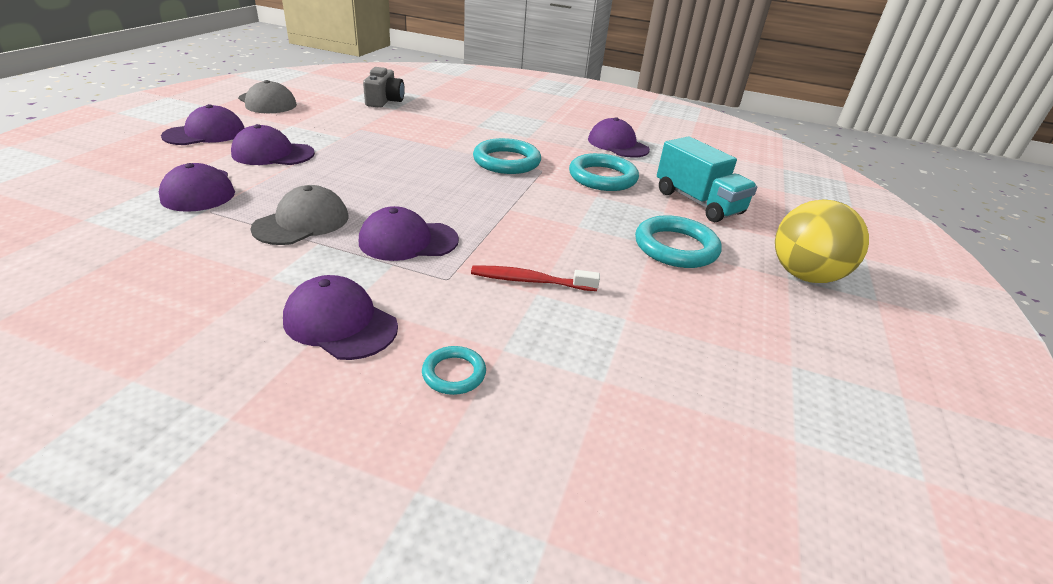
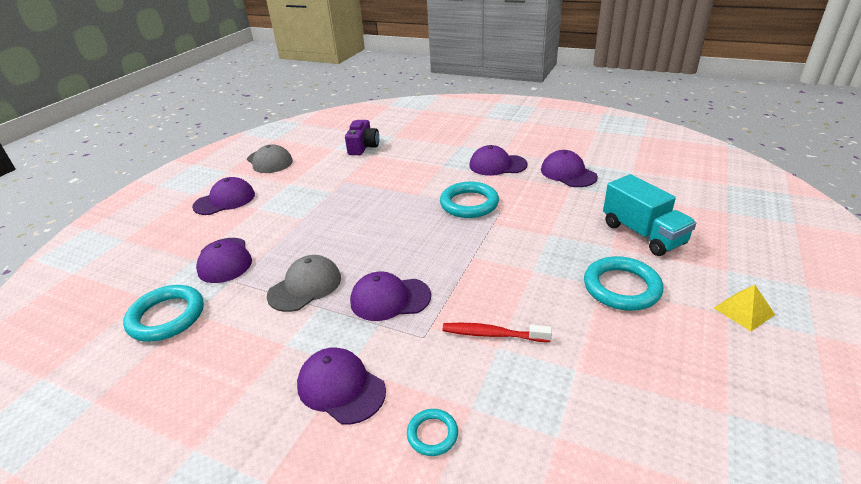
camera: 10 degrees right, 0 degrees up
(273, 154) = (278, 216): purple cap -> purple cap (497, 165)
(384, 101) = (363, 147): grey camera -> purple camera
(602, 177) = (554, 213): turquoise ring -> turquoise ring (166, 317)
(804, 275) = (743, 311): yellow ball -> yellow pyramid

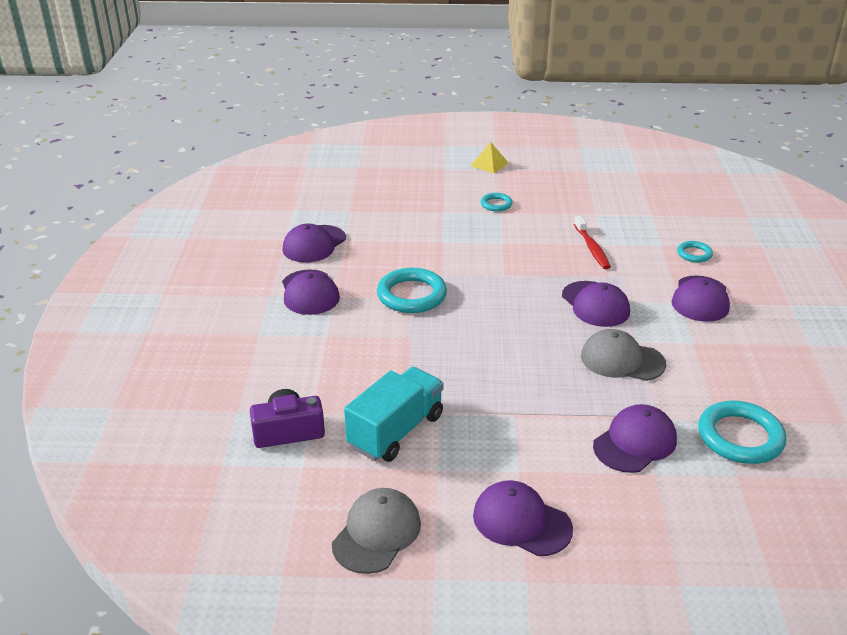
camera: 115 degrees left, 0 degrees up
(621, 287) = (496, 204): turquoise ring -> turquoise ring, size x0.53
(643, 234) = (414, 199): turquoise truck -> turquoise truck (396, 431)

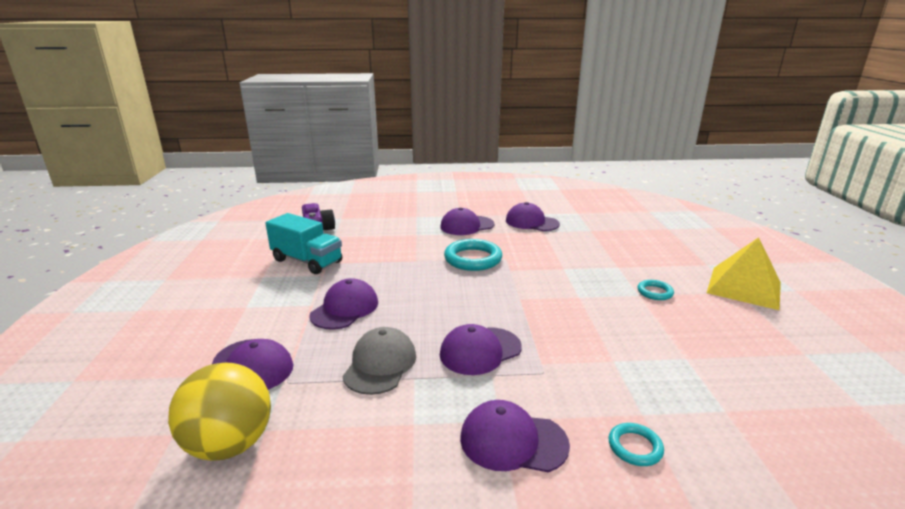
camera: 85 degrees right, 10 degrees down
(377, 533) = (215, 260): grey cap -> none
(489, 164) = (744, 287): yellow pyramid -> yellow pyramid, size x1.95
(521, 522) = (192, 308): purple cap -> purple cap (345, 309)
(592, 248) = (598, 352): red toothbrush -> none
(740, 437) = (230, 444): turquoise ring -> yellow ball

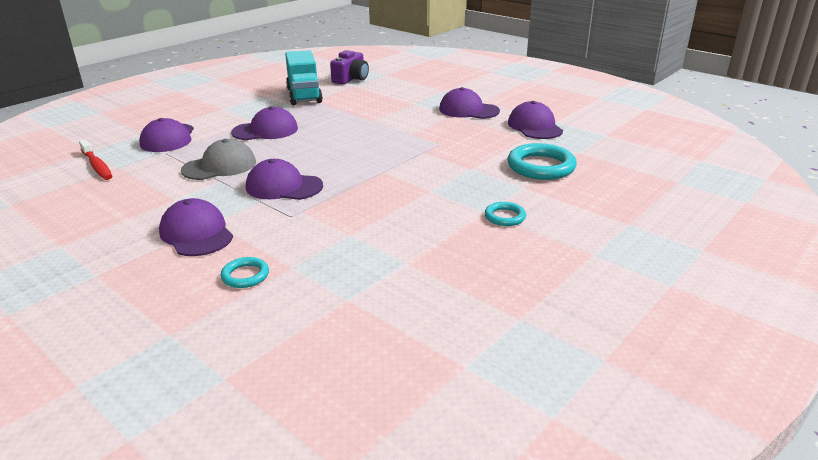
camera: 45 degrees right, 5 degrees up
(230, 444) = (97, 166): yellow ball -> red toothbrush
(473, 259) = (414, 134): turquoise ring -> turquoise ring (541, 166)
(744, 287) = (612, 255): yellow pyramid -> none

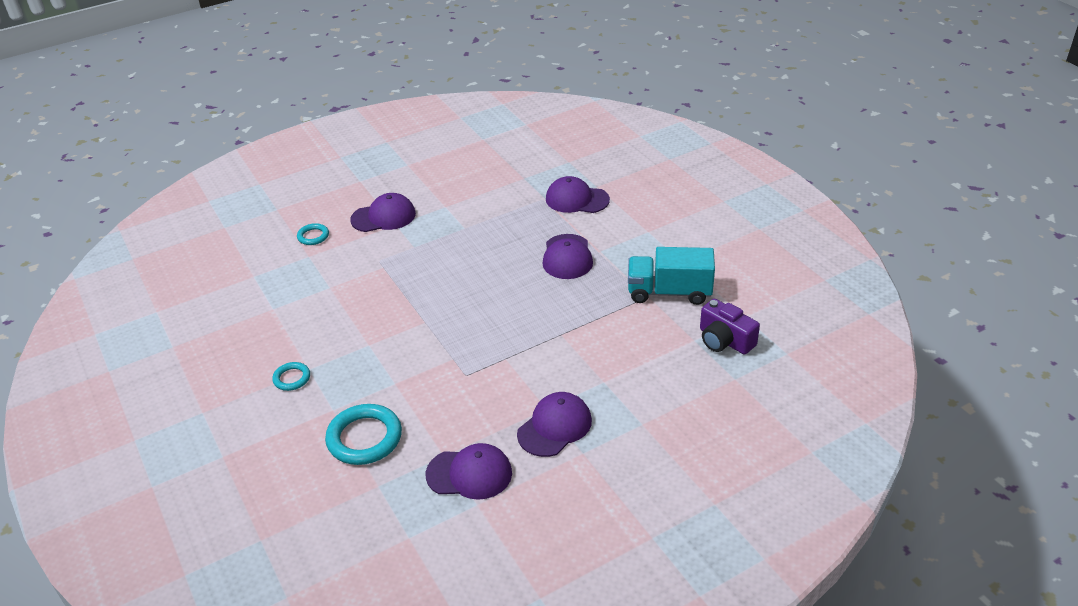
camera: 110 degrees right, 10 degrees up
(97, 166) = (533, 167): red toothbrush -> none
(219, 166) = (495, 228): grey cap -> none
(283, 186) = (432, 260): purple cap -> none

